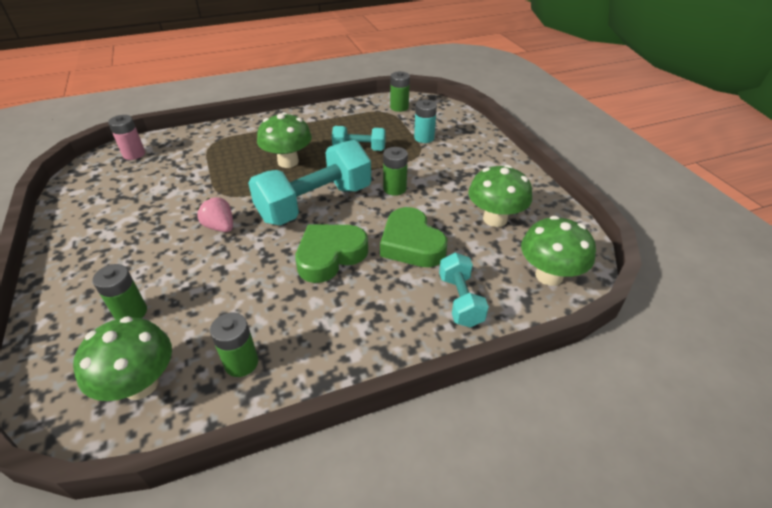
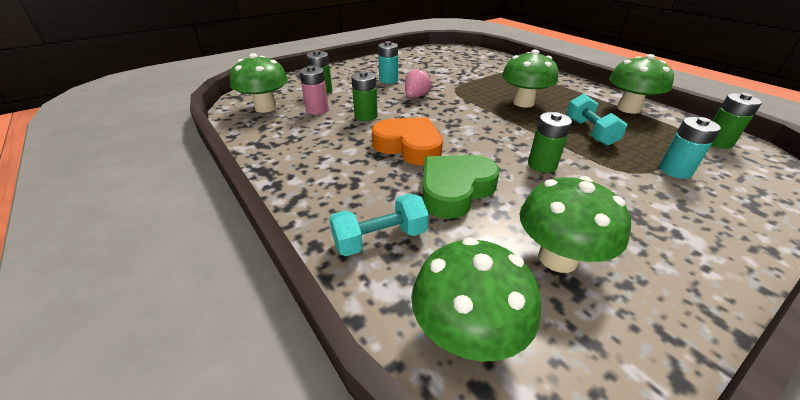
camera: 75 degrees right, 5 degrees down
(134, 154) = (472, 54): pink battery -> pink battery (317, 110)
(151, 240) = (388, 80): none -> turquoise battery
(241, 363) = (283, 134): green battery -> green battery (366, 116)
(315, 203) = (475, 126): turquoise dumbbell -> none
(330, 256) = (409, 146): green heart -> orange heart
(334, 117) = (628, 109): none -> green mushroom

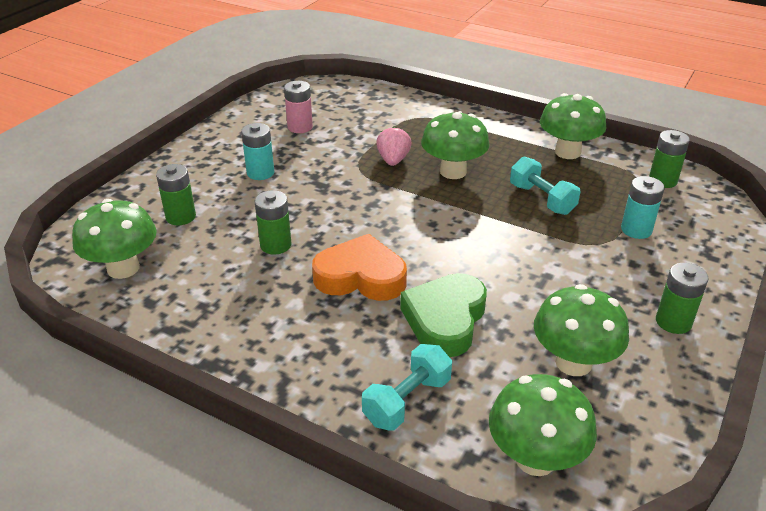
camera: 25 degrees left, 0 degrees up
(317, 110) = (201, 252): pink battery -> pink battery (300, 127)
(416, 96) = (317, 194): pink strawberry -> pink strawberry (393, 160)
(542, 165) = (514, 260): green battery -> green battery (673, 322)

